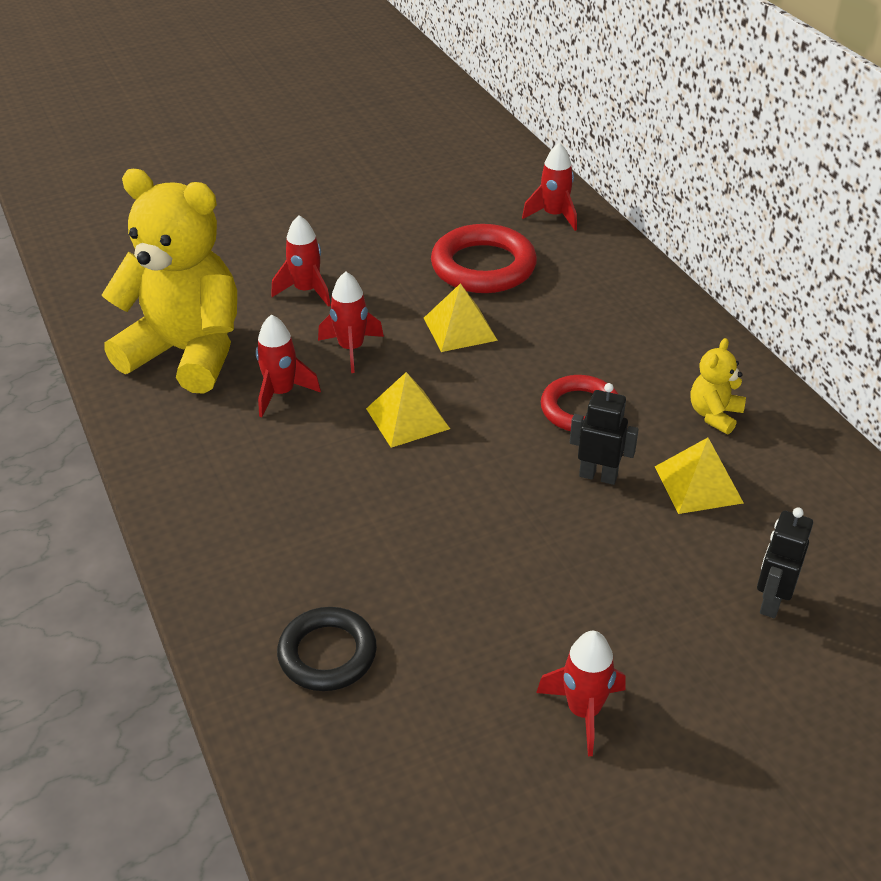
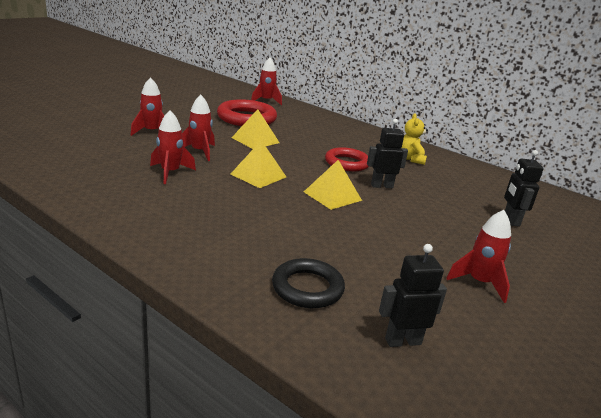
camera: 30 degrees left, 15 degrees down
(187, 353) = (90, 161): yellow teddy bear -> none
(386, 770) = (403, 341): none -> black robot
(698, 484) = (431, 183): yellow pyramid -> yellow pyramid (332, 196)

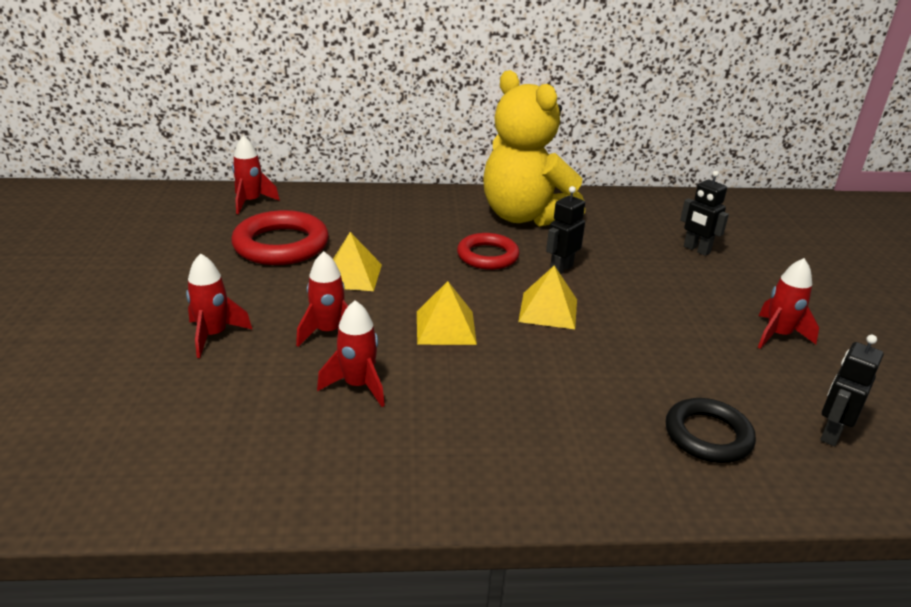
camera: 40 degrees left, 5 degrees up
(410, 159) = (525, 216): yellow teddy bear -> yellow teddy bear, size x2.44

